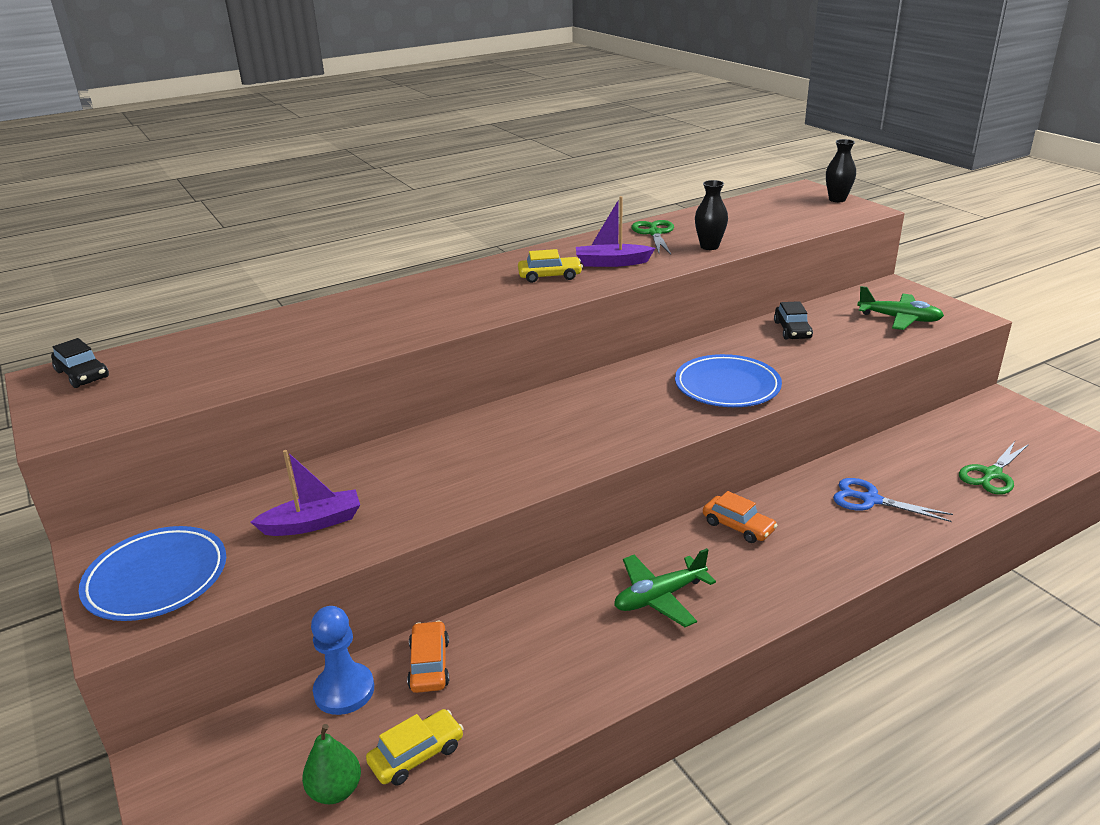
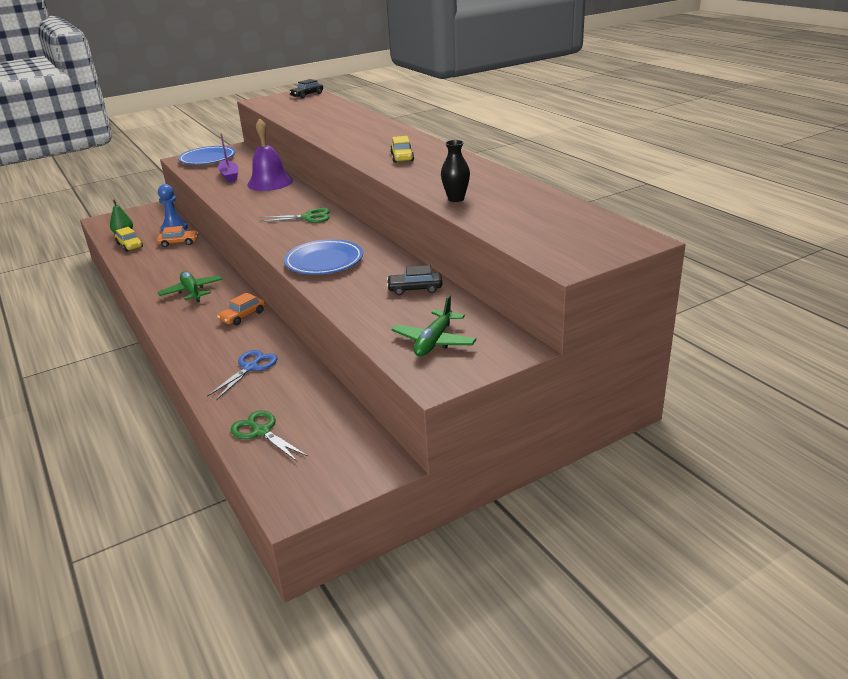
camera: 90 degrees right, 0 degrees up
(384, 466) = (270, 182): none -> purple bell
(611, 263) = (424, 171): purple boat -> none
(654, 233) = (489, 181): green scissors -> green scissors (308, 217)
(837, 199) = (602, 253): black vase -> none

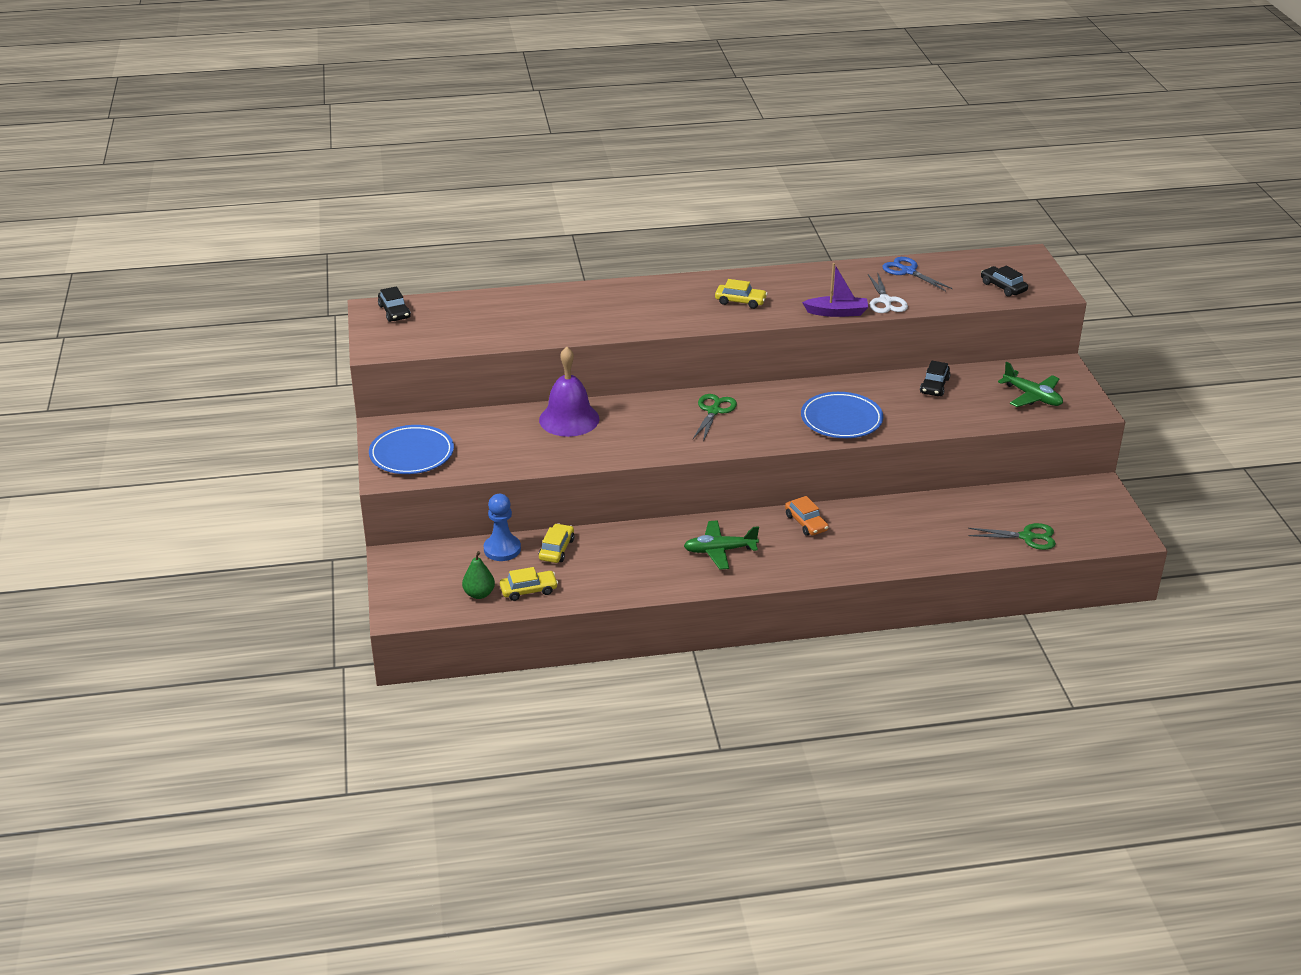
camera: 70 degrees left, 5 degrees up
(179, 242) = (556, 549): orange car -> yellow car
(229, 176) = (510, 444): purple boat -> purple boat (837, 312)
(250, 367) = (917, 530): blue scissors -> blue scissors (908, 271)
(261, 432) = (1027, 537): green scissors -> green scissors turned 150 degrees counterclockwise
(456, 199) = (885, 301): black vase -> white scissors
(546, 239) = (1003, 287): none -> black car

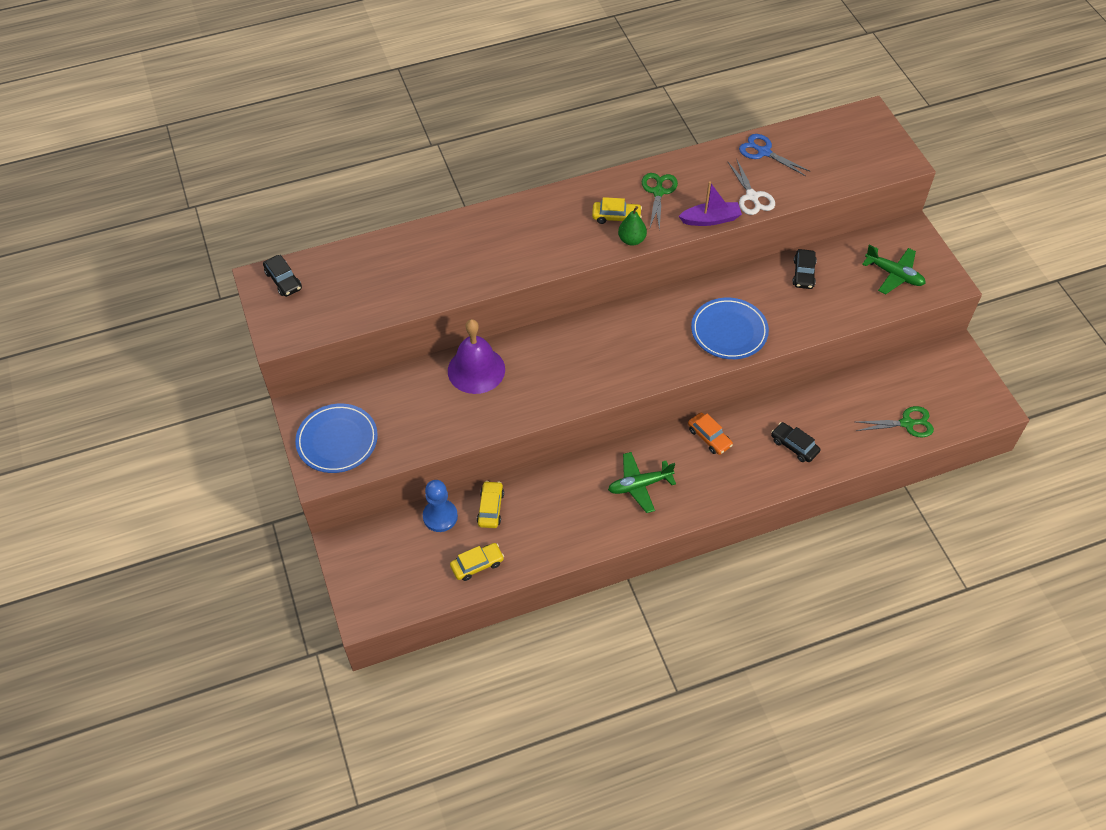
camera: 10 degrees left, 20 degrees up
(479, 594) = (432, 577): green pear -> green pear (631, 240)
(714, 411) = (609, 338): green scissors -> green scissors (658, 192)
(1003, 287) = (856, 161): black car -> black car (794, 446)

